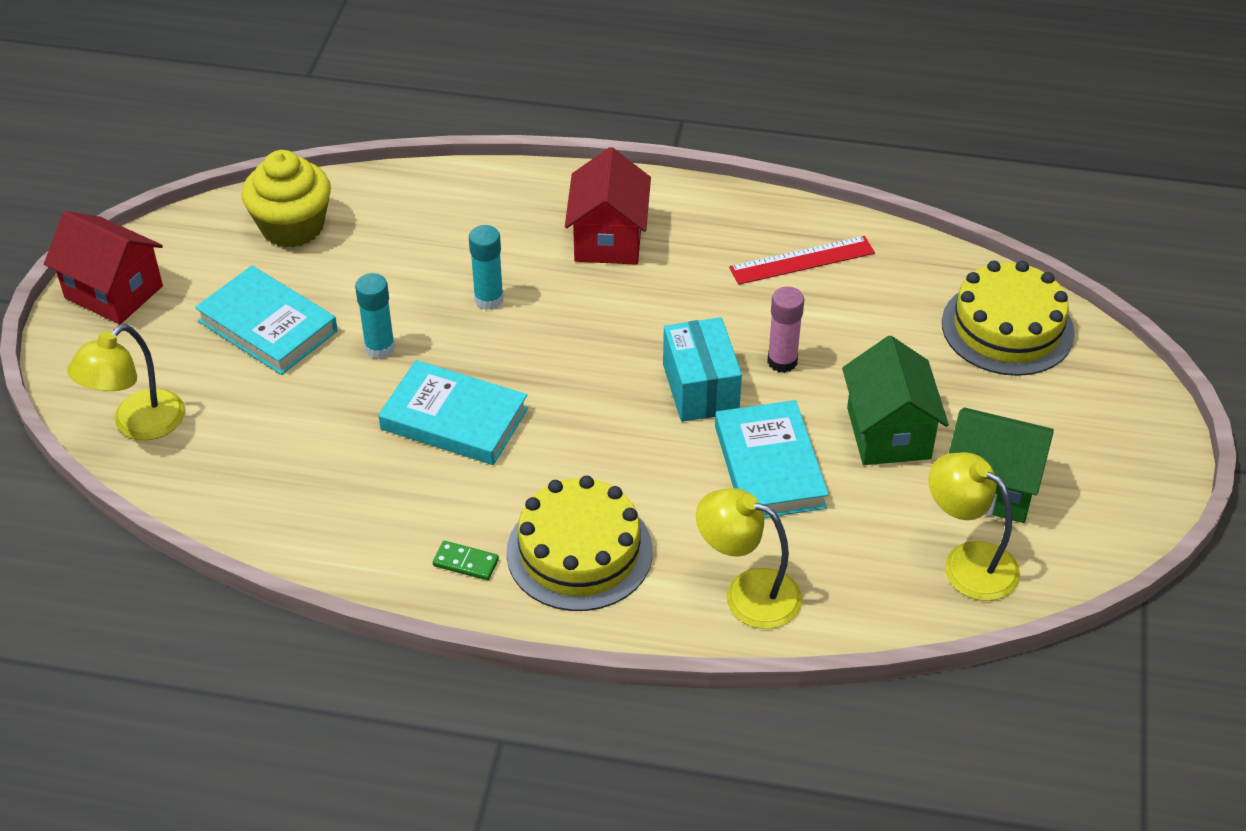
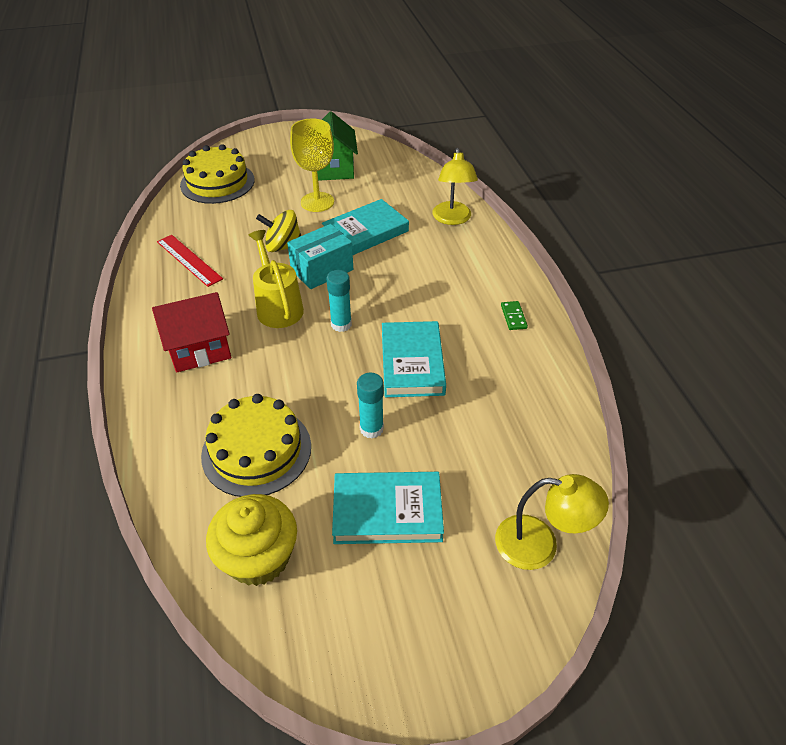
camera: 115 degrees left, 0 degrees up
(113, 292) = (412, 666): red house -> none
(268, 326) = (387, 511): turquoise book -> turquoise book turned 75 degrees clockwise
(489, 299) = (291, 388): turquoise glue stick -> turquoise glue stick (341, 324)
(579, 552) = (471, 278): yellow cake -> yellow cake (256, 450)
(645, 323) = (278, 307): none -> yellow watering can
(782, 361) = (283, 246): pink glue stick -> yellow spinning top
(888, 433) = (317, 202): green house -> yellow goblet
(967, 562) = (385, 166): yellow lamp -> none

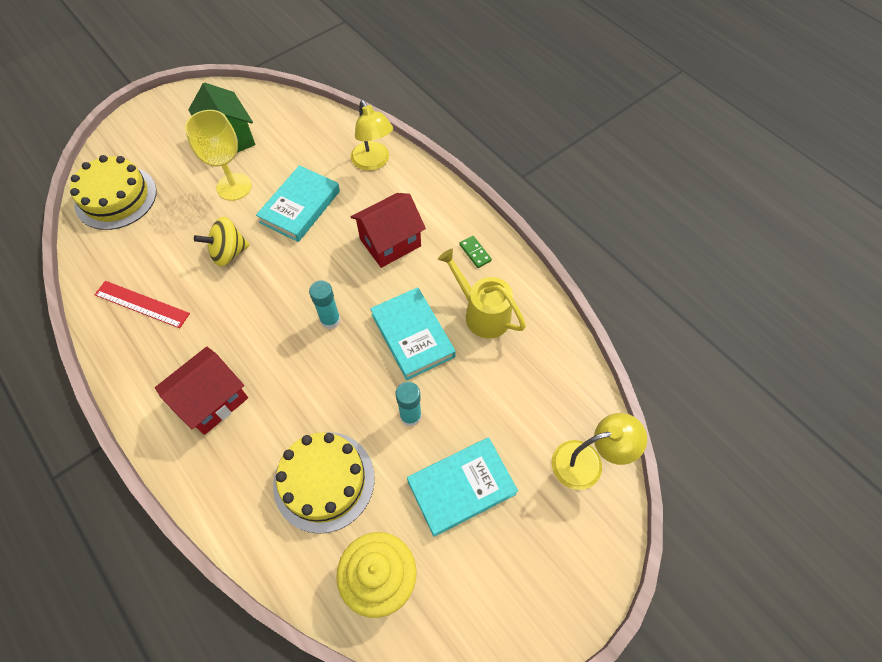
camera: 25 degrees left, 15 degrees up
(278, 307) = (261, 324): yellow watering can -> yellow watering can (482, 313)
(322, 270) = (281, 266): turquoise box -> none
(433, 283) = (390, 243): none -> red house

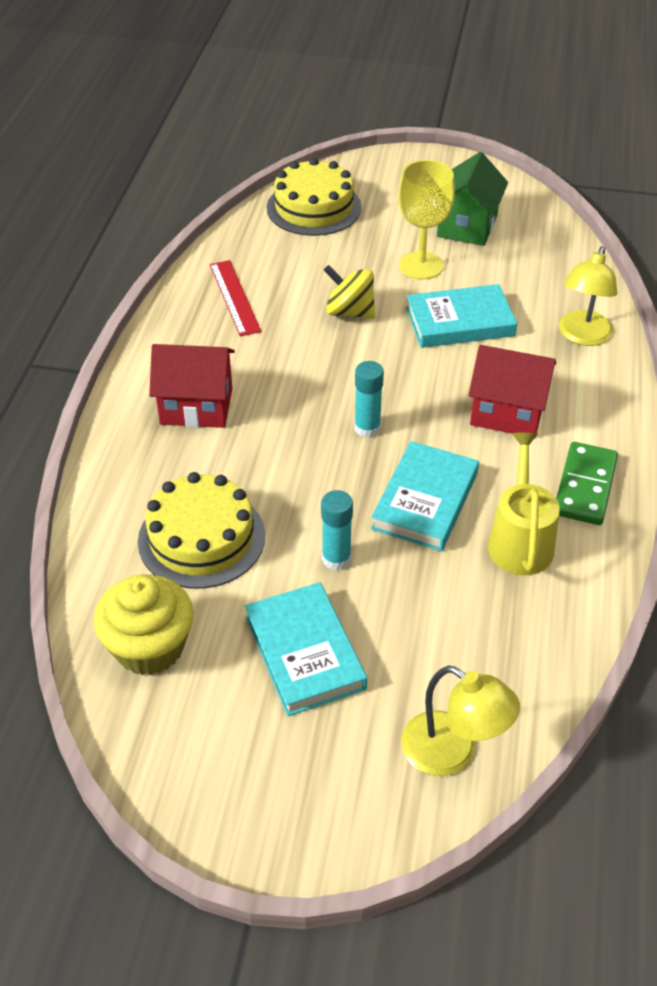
camera: 50 degrees right, 15 degrees down
(461, 487) = (304, 653): turquoise book -> turquoise book turned 45 degrees clockwise
(475, 253) = (584, 486): green domino -> green domino, size x1.94

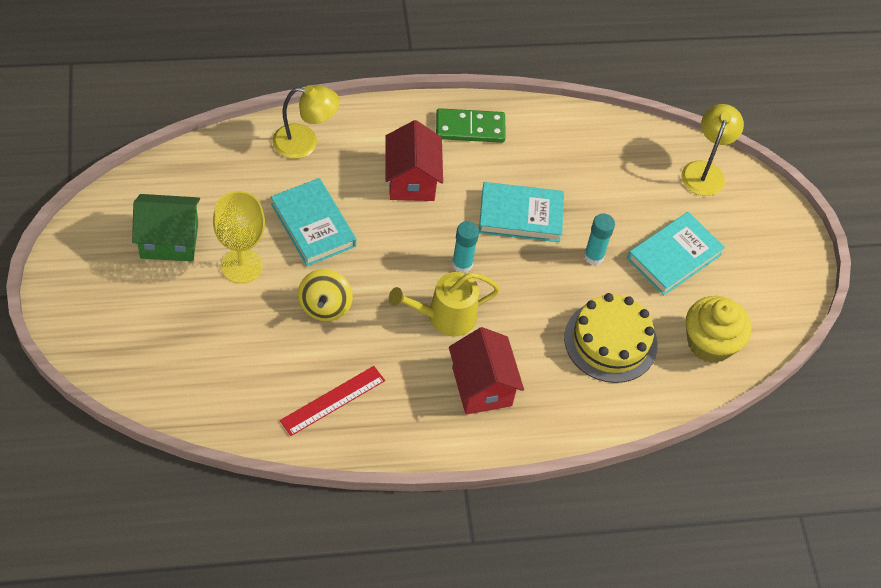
camera: 115 degrees left, 10 degrees up
(314, 207) = (169, 372): yellow cake -> none
(520, 540) = (534, 158): yellow watering can -> yellow watering can (445, 317)

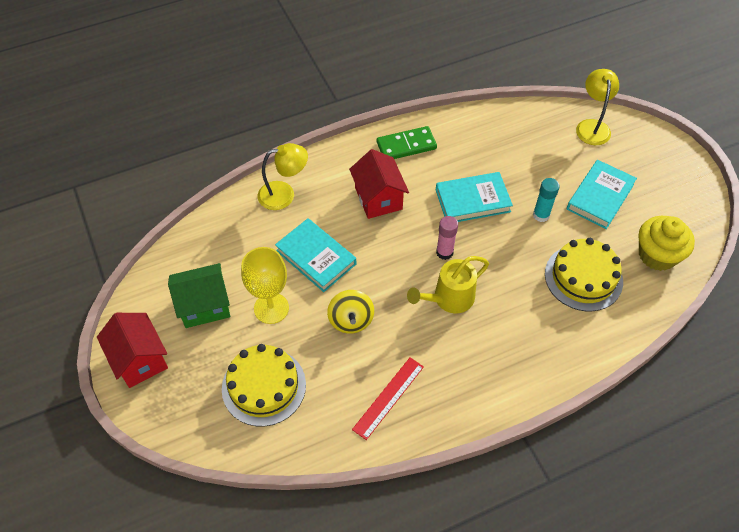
camera: 10 degrees left, 0 degrees up
(202, 346) = (264, 386): none -> yellow cake
(462, 264) = (444, 252): turquoise glue stick -> pink glue stick
(481, 386) = (501, 346): red house -> red house (139, 360)

